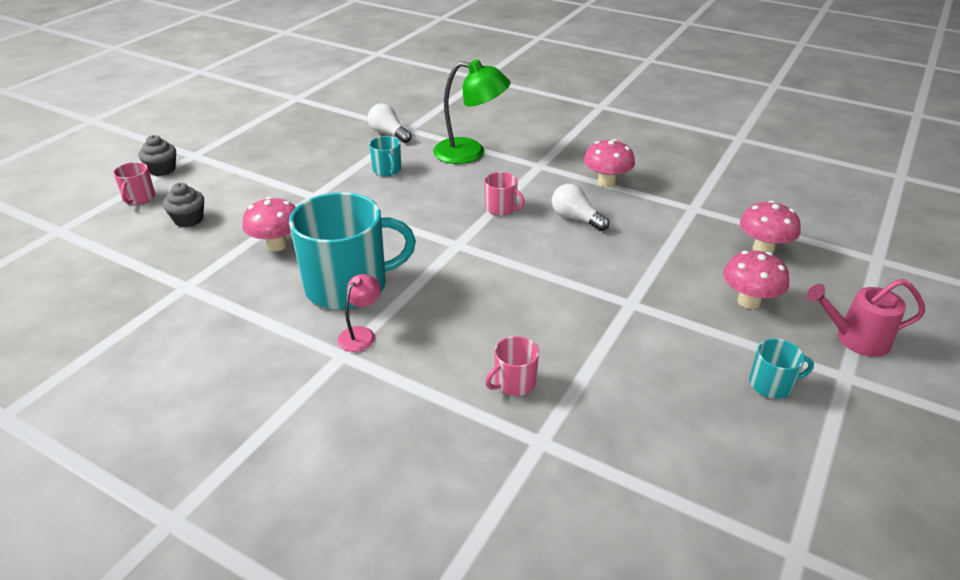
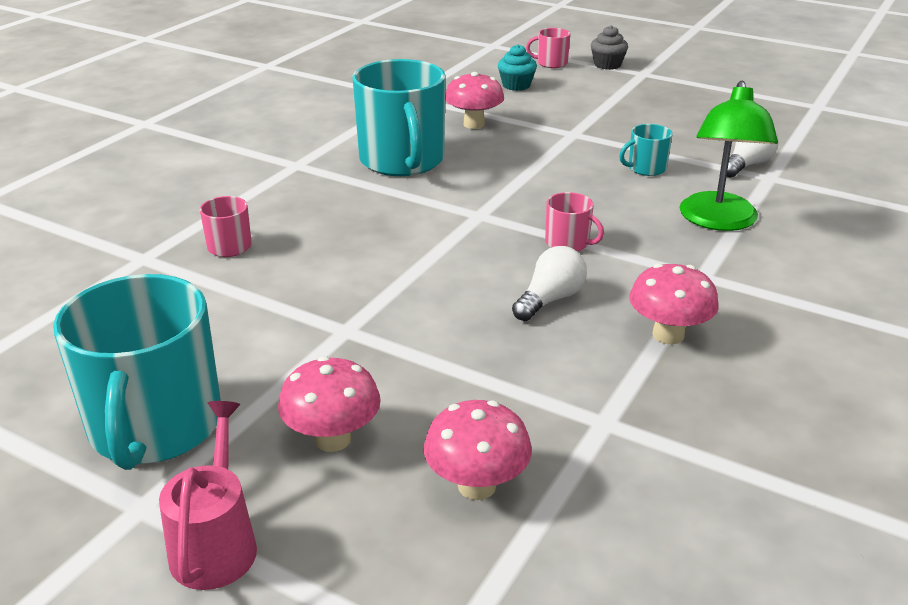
camera: 90 degrees right, 5 degrees down
(188, 219) = (516, 85): grey cupcake -> turquoise cupcake
(361, 334) = (324, 171): pink lamp -> none
(501, 208) = (568, 243): pink mug -> pink mug turned 90 degrees counterclockwise
(771, 384) = (155, 427): turquoise mug -> turquoise mug, size x2.27

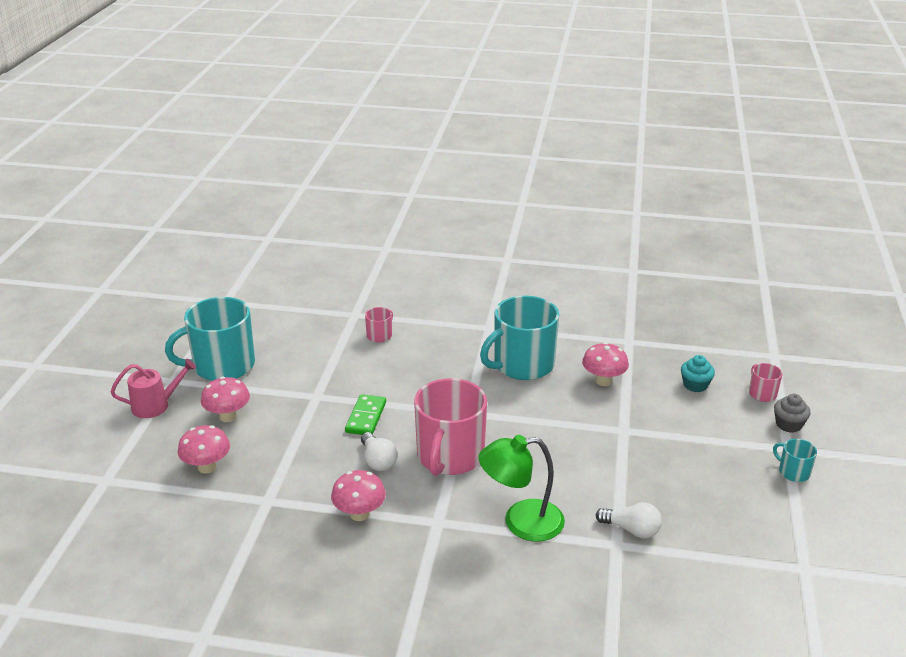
camera: 70 degrees right, 0 degrees up
(437, 292) = (366, 417): none -> green domino
(550, 299) = (378, 461): white light bulb -> white light bulb turned 45 degrees clockwise
(568, 243) = (449, 456): pink mug -> pink mug, size x2.27
(646, 168) = (586, 475): turquoise mug -> turquoise mug (793, 472)

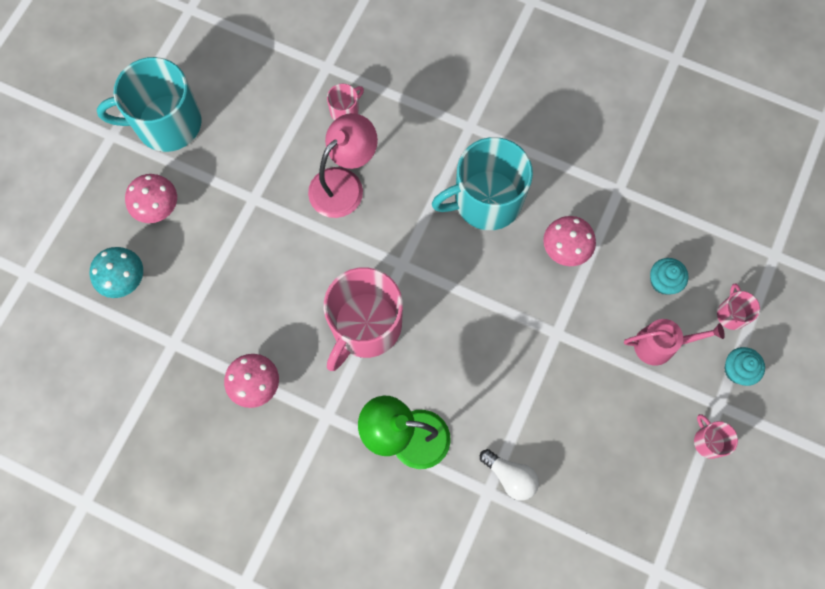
camera: 15 degrees right, 40 degrees up
(156, 405) = (89, 172): pink watering can -> pink watering can (660, 345)
(207, 467) = (124, 280): pink mushroom -> turquoise mushroom
(366, 417) = (296, 245): green domino -> none
(378, 461) = (292, 314): white light bulb -> none
(395, 375) = (344, 184): none -> pink lamp
(788, 424) = (737, 370): grey cupcake -> turquoise cupcake
(793, 472) = (708, 441): turquoise mug -> pink mug

